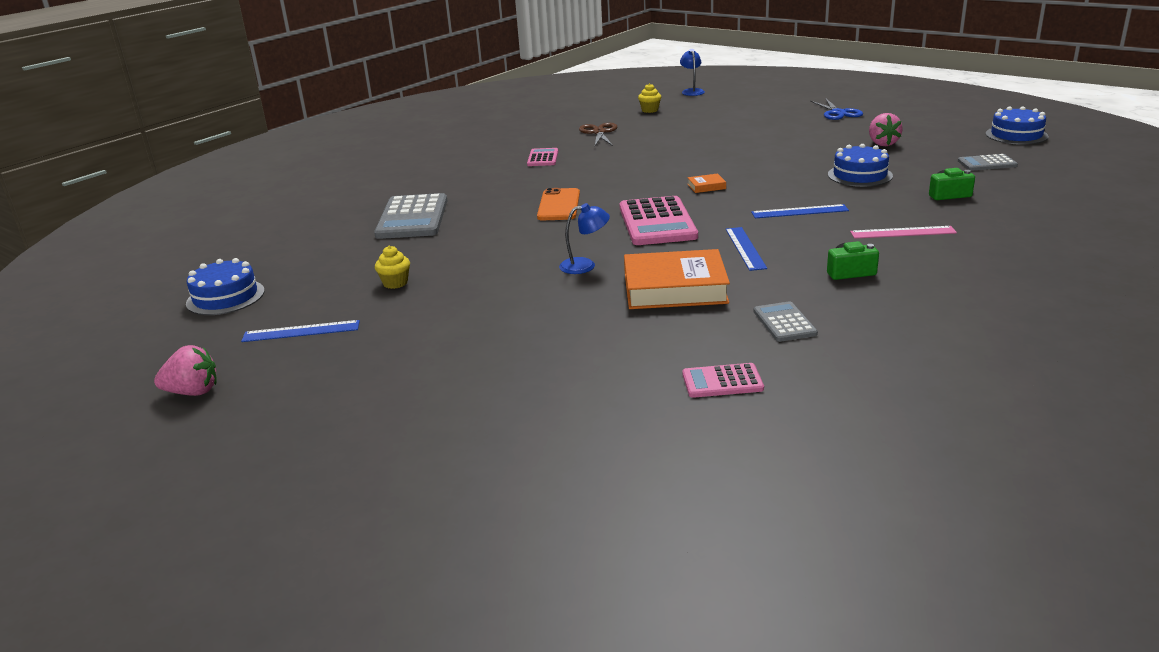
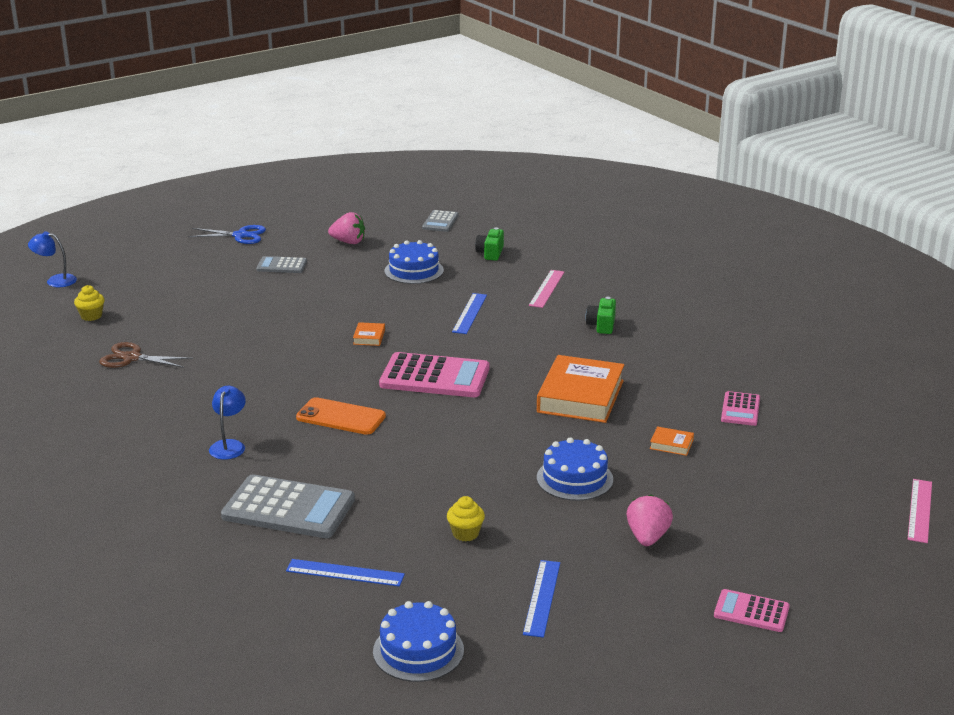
camera: 75 degrees left, 0 degrees up
(193, 392) = (636, 667): pink strawberry -> pink strawberry (647, 537)
(541, 554) = (920, 510): none -> pink ruler
(543, 158) = (179, 404): pink calculator -> pink calculator (751, 611)
(585, 265) = (503, 427): blue lamp -> blue lamp (229, 445)
(607, 350) = (671, 444): none -> orange book
(745, 248) = (526, 352): blue ruler -> blue ruler (345, 573)
(784, 322) = (667, 368): grey calculator -> grey calculator (282, 266)
(1016, 135) = (390, 193): blue cake -> blue cake (574, 478)

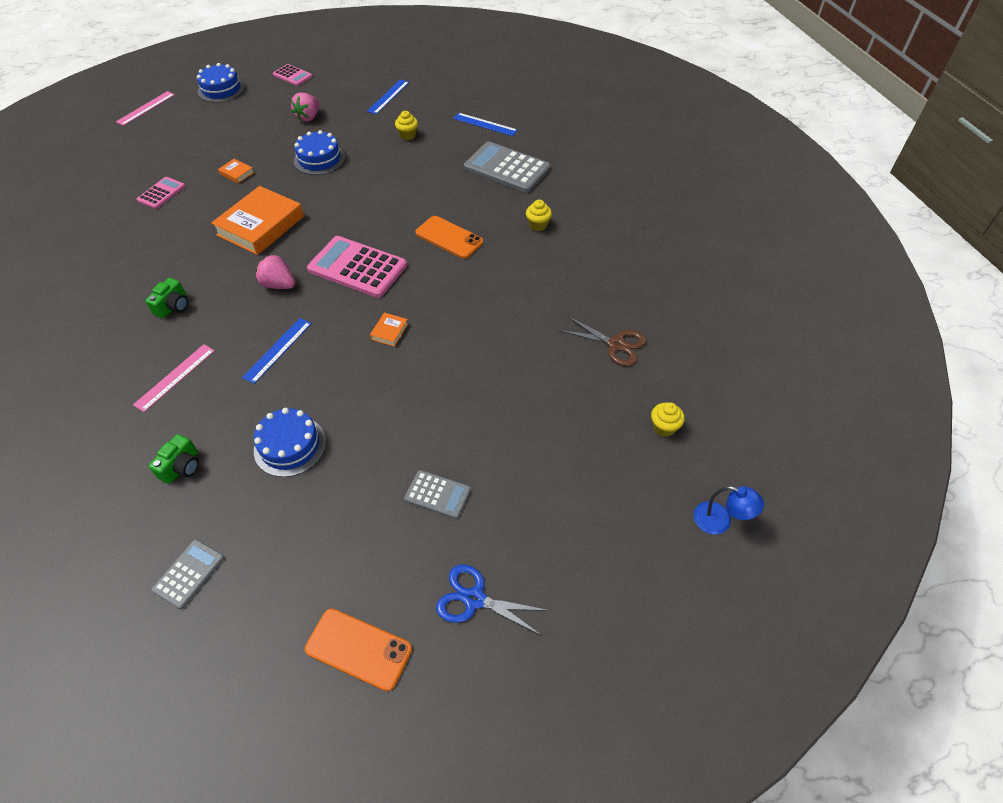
camera: 165 degrees left, 25 degrees up
(229, 445) = (538, 225): blue lamp -> yellow cupcake
(310, 215) = (358, 649): none -> orange phone
(348, 242) = (336, 540): pink strawberry -> pink strawberry (279, 285)
(418, 651) = (462, 83): blue cake -> blue cake (221, 89)

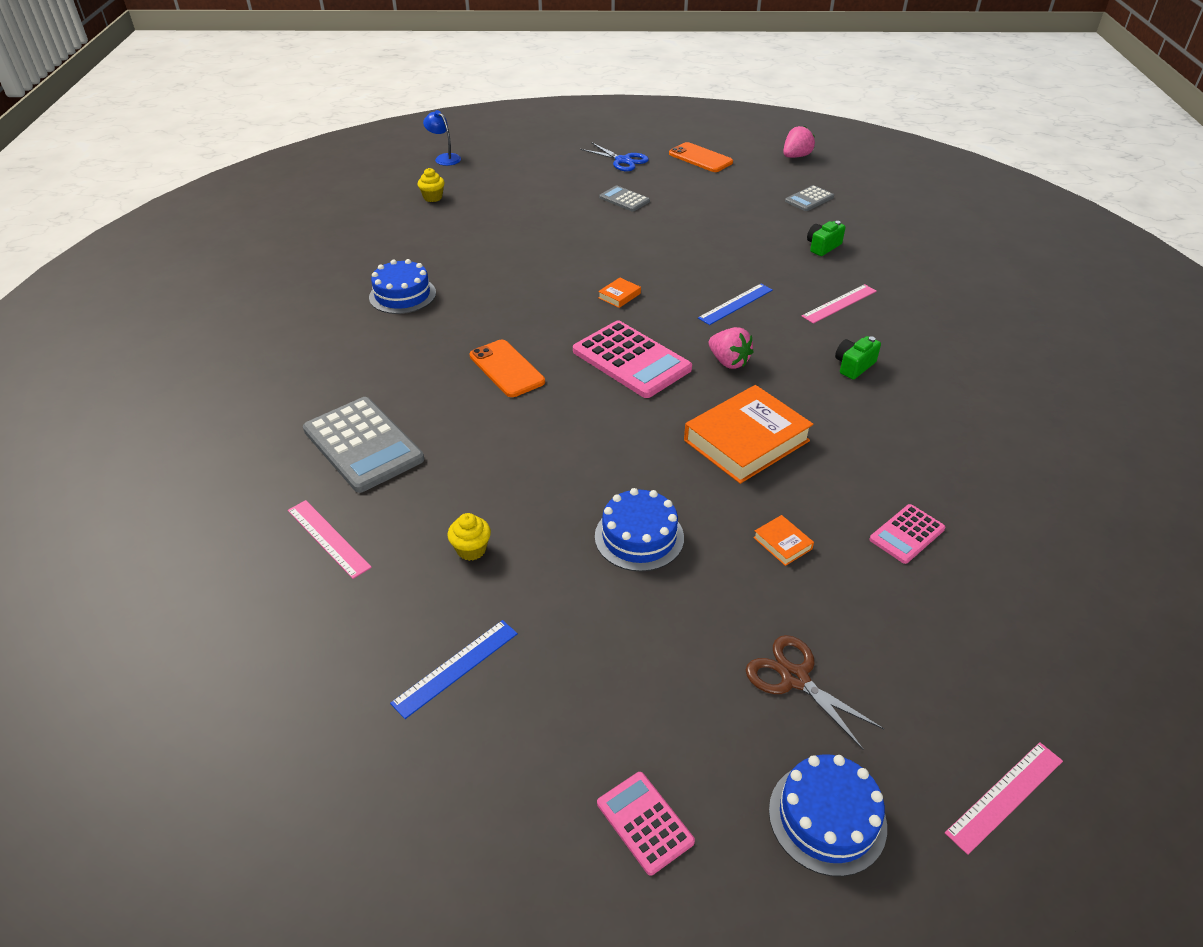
camera: 160 degrees left, 10 degrees down
(290, 446) = (731, 241): blue cake -> blue cake (402, 295)
(308, 117) = (636, 651): pink strawberry -> pink strawberry (796, 156)
(485, 124) = (328, 538): blue ruler -> pink ruler
(538, 225) = (391, 359): yellow cupcake -> none
(616, 344) = (417, 246): brown scissors -> brown scissors (795, 678)

